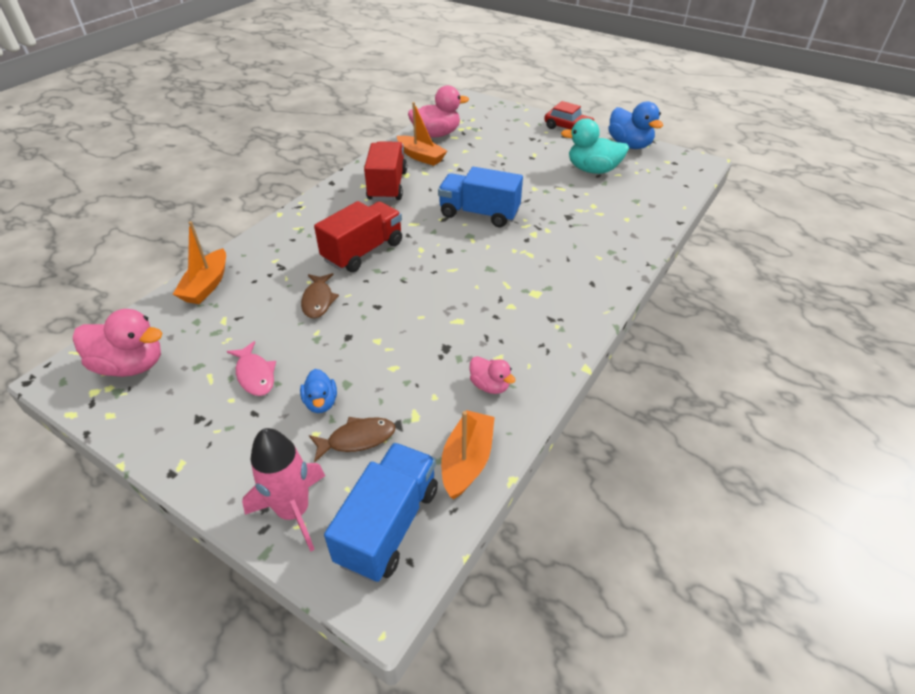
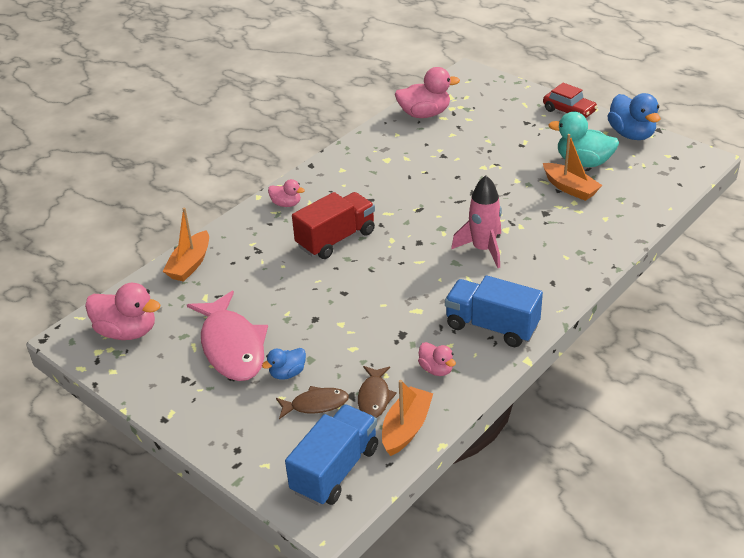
camera: 10 degrees right, 5 degrees down
(255, 375) = (232, 346): pink fish -> pink fish, size x1.95
(294, 511) = (261, 454): pink rocket -> pink rocket (483, 249)
(309, 219) = (286, 204): none -> pink duck
(318, 300) = (290, 284): brown fish -> brown fish (374, 397)
(321, 402) = (287, 373): blue duck -> blue duck turned 60 degrees clockwise
(387, 186) = (366, 171): red truck -> none
(421, 157) = (405, 140): orange boat -> orange boat (570, 188)
(479, 214) = (455, 206): blue truck -> blue truck (492, 326)

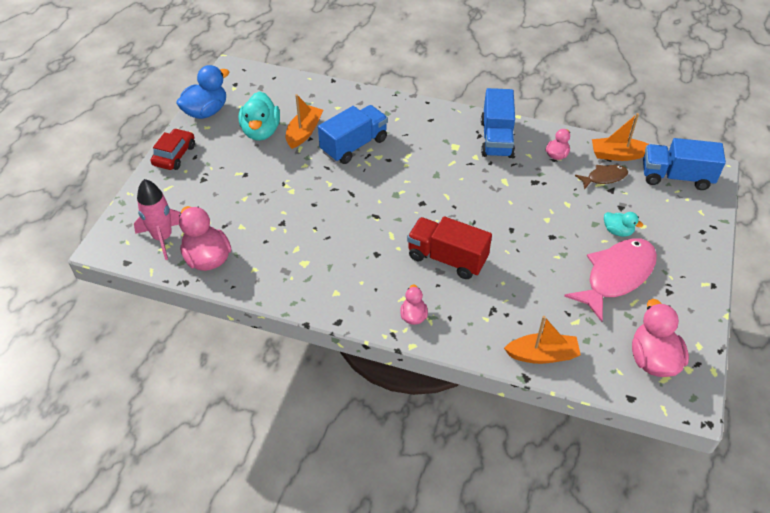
camera: 115 degrees left, 10 degrees up
(287, 373) = (617, 231): blue duck -> turquoise duck
(316, 404) = (633, 205): brown fish -> none
(483, 249) = (411, 163): pink rocket -> pink rocket (163, 237)
(532, 216) = (354, 145): none -> blue truck

